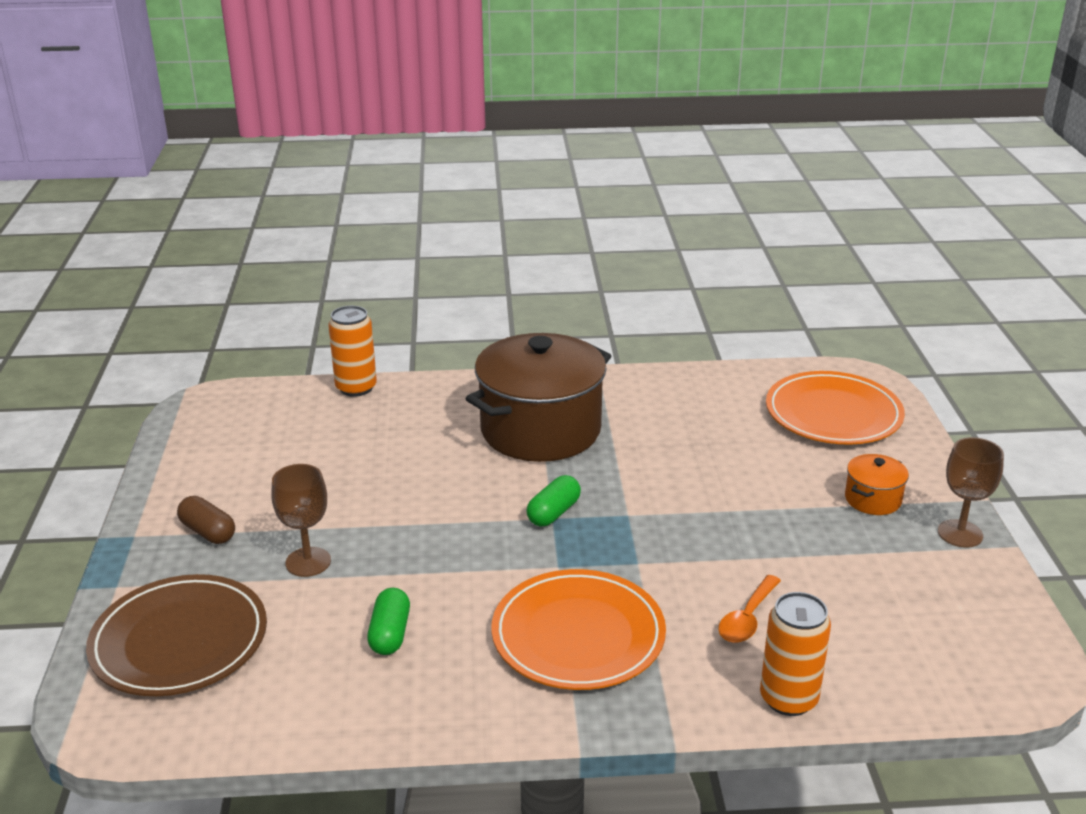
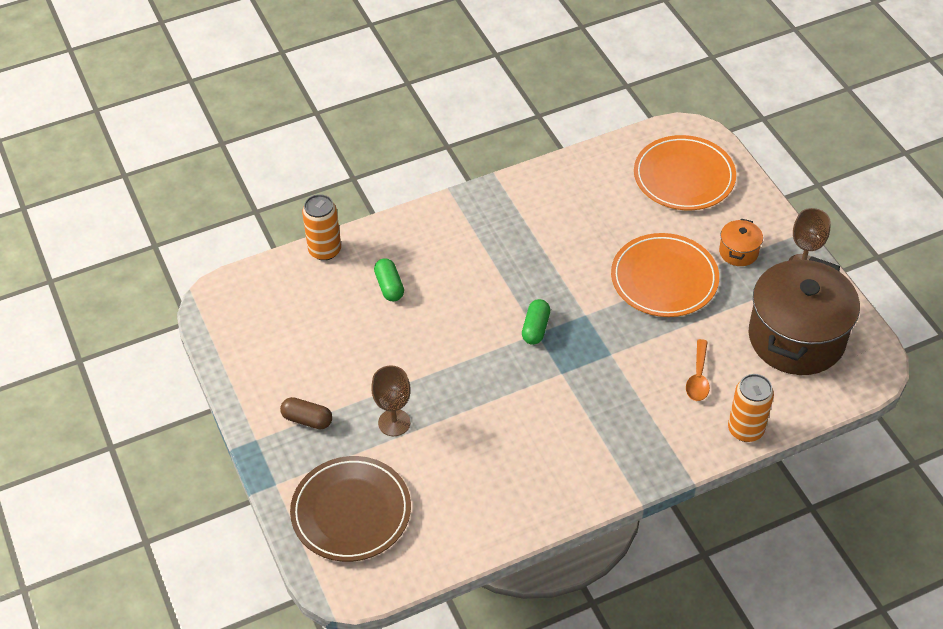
camera: 20 degrees left, 20 degrees up
(390, 634) = (483, 461): green capsule -> green capsule (389, 286)
(540, 430) = (487, 253): brown pot -> brown pot (796, 338)
(578, 635) = (601, 424): orange plate -> orange plate (664, 279)

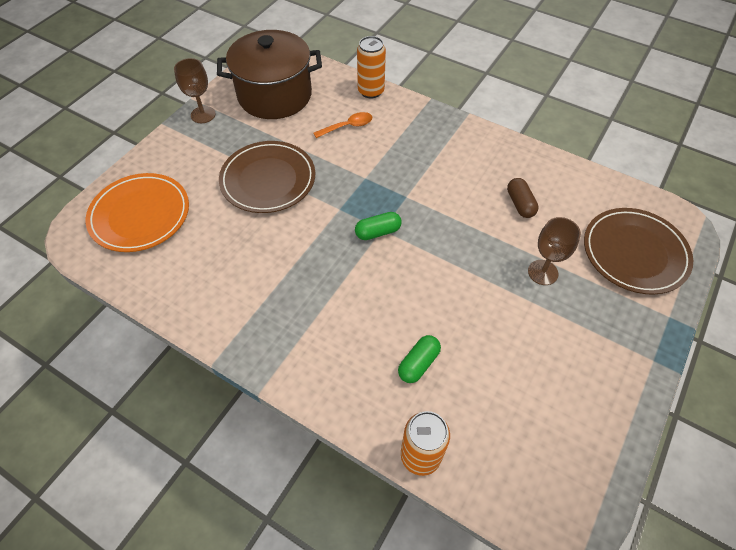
camera: 125 degrees left, 5 degrees up
(307, 419) = (600, 334): brown capsule -> brown capsule (520, 204)
(664, 279) = (268, 180): orange plate -> brown plate
(738, 252) = (210, 151): orange pot -> none

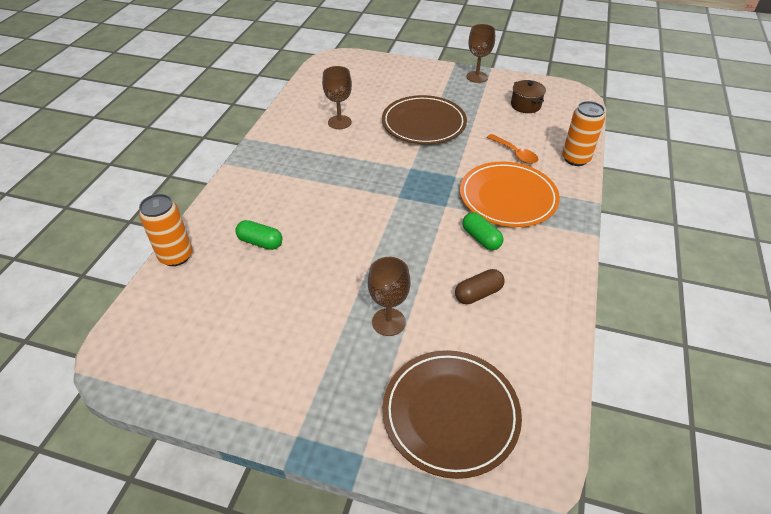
camera: 75 degrees right, 10 degrees down
(140, 215) = (360, 77): orange plate -> orange plate (508, 197)
(229, 254) = (339, 122): none -> brown goblet
(275, 95) = (525, 105): brown pot -> brown pot, size x0.43
(378, 232) = (393, 195): green capsule -> green capsule (481, 238)

